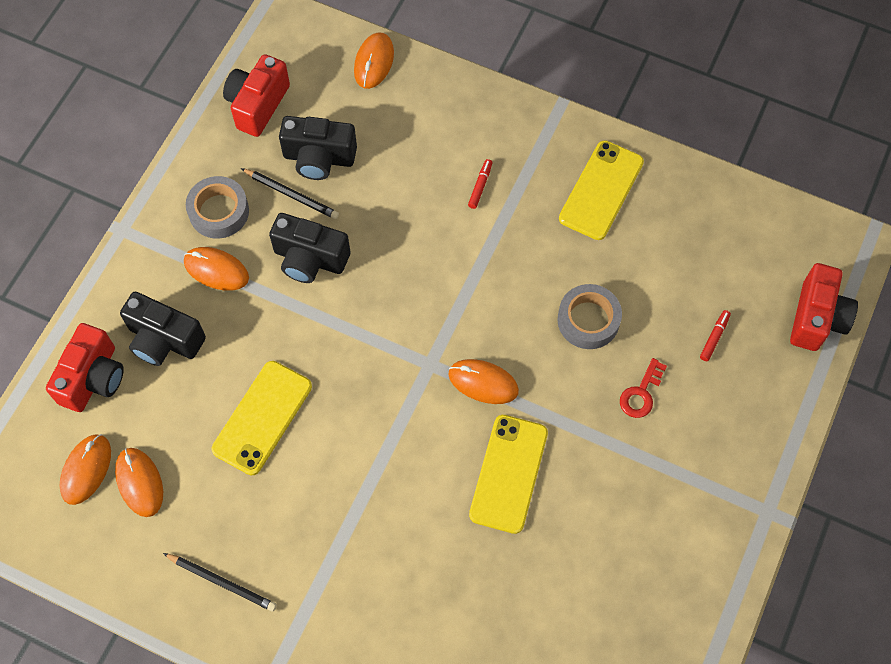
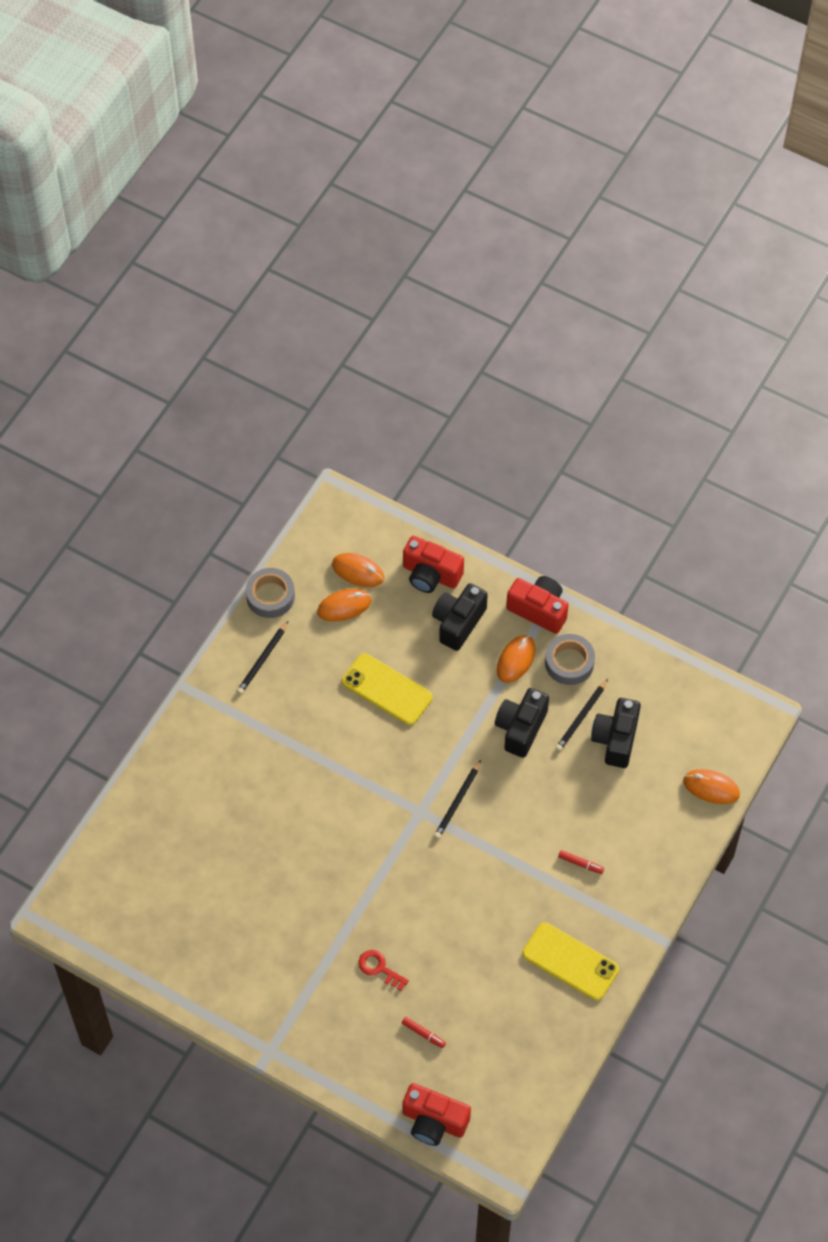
camera: 95 degrees right, 5 degrees down
(257, 105) = (671, 694): red camera -> red camera (539, 610)
(413, 322) = (457, 801): none -> black pencil
(483, 382) = (400, 849): orange mouse -> none
(508, 473) = (323, 861): yellow phone -> none
(588, 320) = (448, 936): grey tape -> grey tape (270, 596)

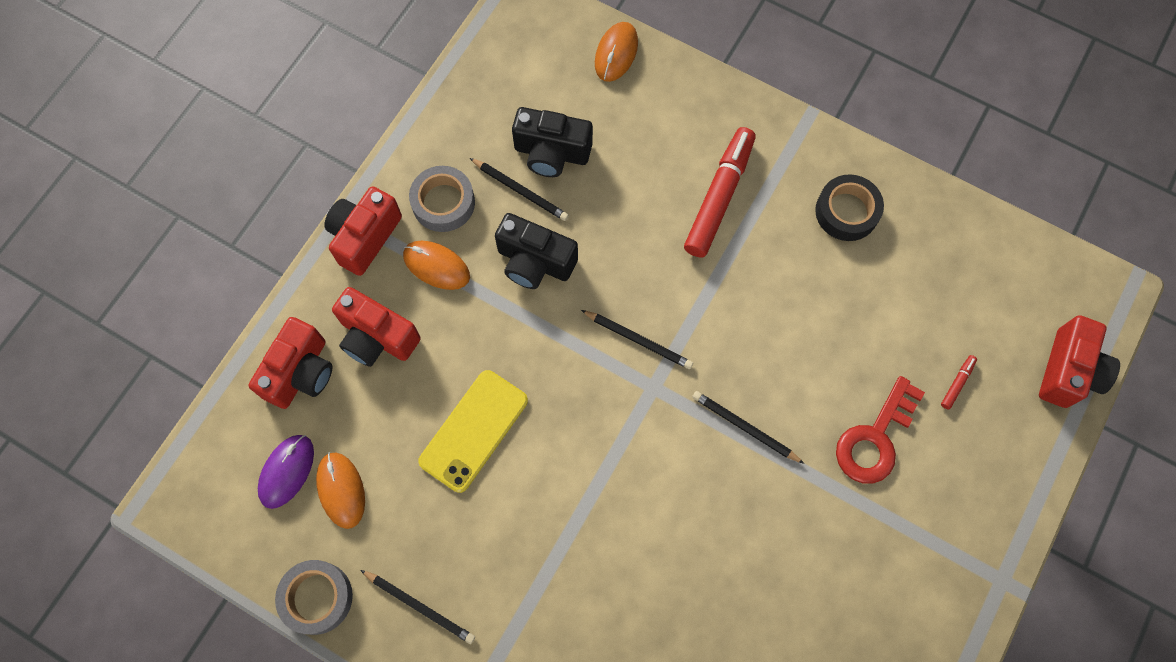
camera: 90 degrees left, 10 degrees up
(358, 571) = (287, 471): orange mouse -> purple mouse
(379, 968) = (875, 438): red key -> red key, size x1.67
(388, 875) = (745, 428): none -> black pencil
(458, 622) = (377, 337): black camera -> red camera
(570, 961) = (846, 212): yellow phone -> black tape
(580, 864) = (719, 197): red marker -> red marker, size x2.46

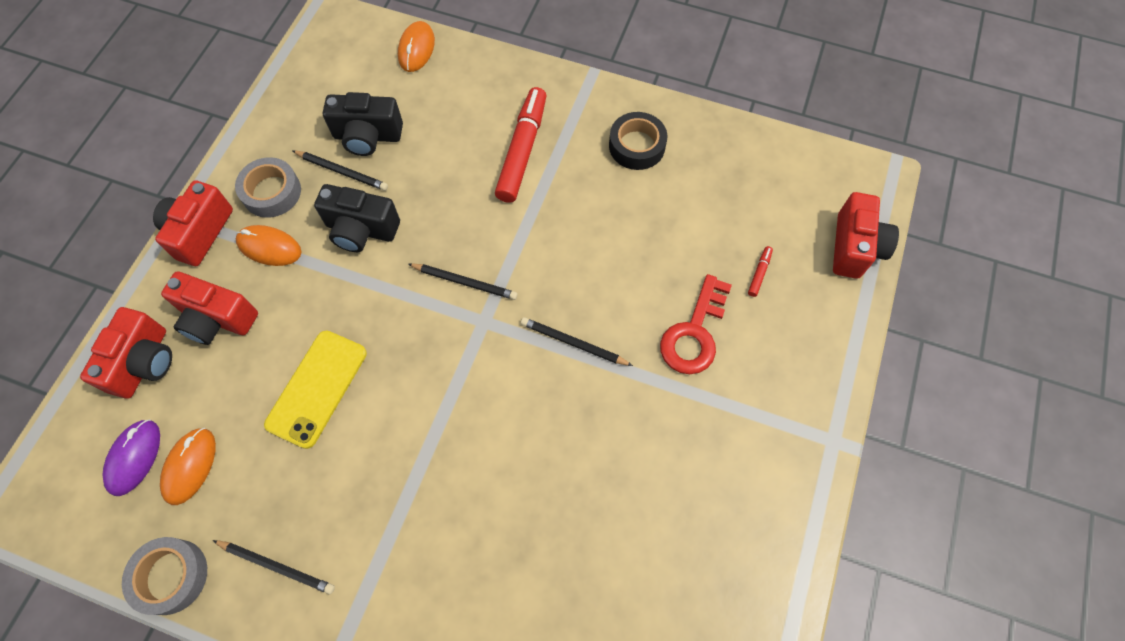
camera: 10 degrees left, 5 degrees down
(341, 490) = (190, 466): orange mouse -> orange mouse turned 45 degrees clockwise

